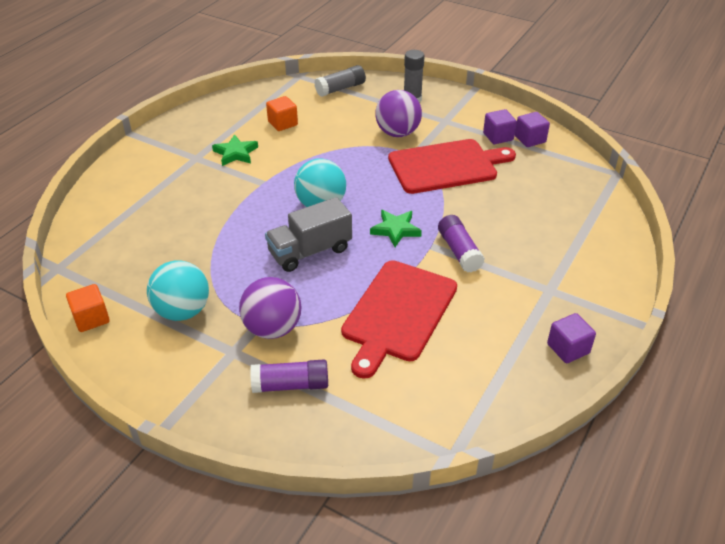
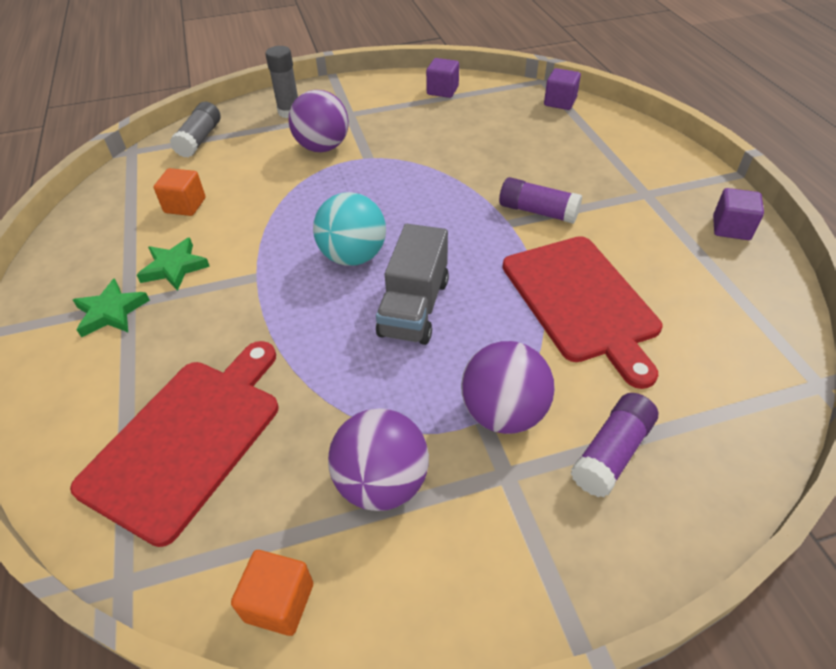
camera: 45 degrees left, 5 degrees up
(182, 311) = (382, 483): turquoise ball -> purple ball
(395, 230) = (458, 230): green star -> green star (111, 312)
(446, 166) = (411, 149): red cutting board -> red cutting board (187, 439)
(498, 137) = (414, 102): purple cube -> purple cube (560, 102)

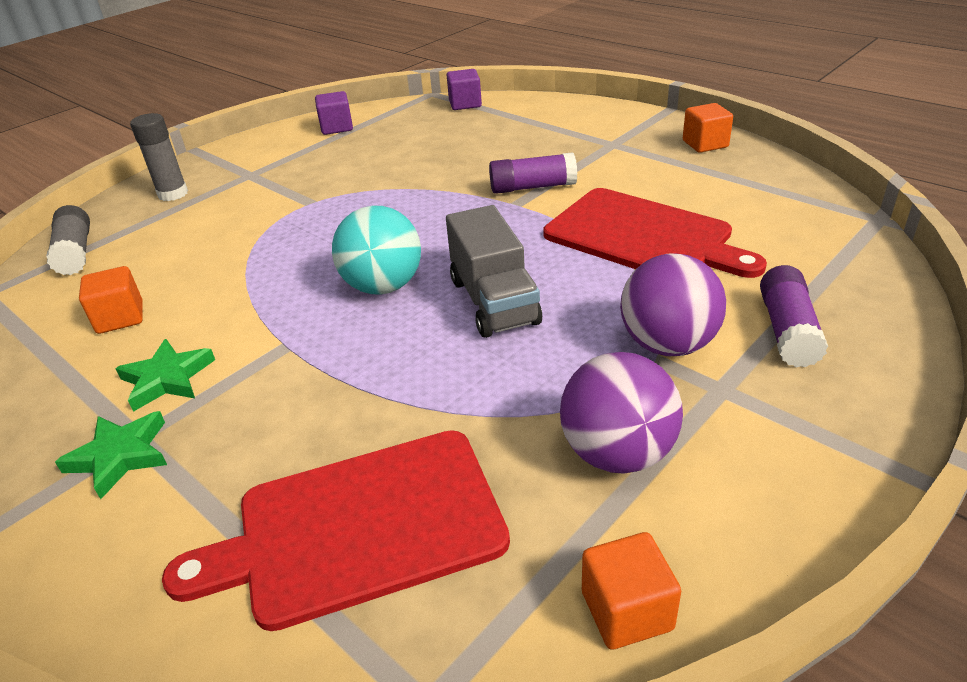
camera: 30 degrees left, 10 degrees down
(187, 439) = (359, 527): red cutting board -> red cutting board turned 105 degrees counterclockwise
(322, 147) = (248, 211): purple ball -> none
(731, 228) = (705, 144): purple cube -> orange cube

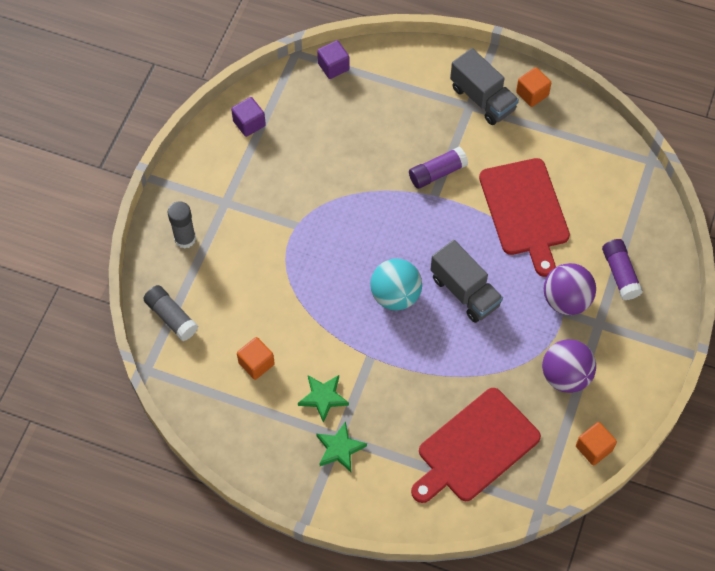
camera: 25 degrees left, 25 degrees up
(633, 140) = (482, 99): none -> grey truck
(643, 236) = (525, 211): red cutting board -> red cutting board turned 60 degrees clockwise

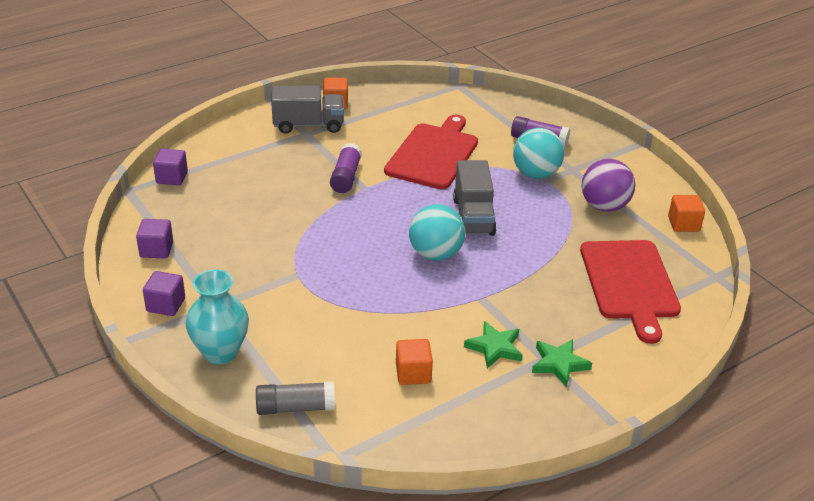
camera: 55 degrees left, 25 degrees down
(185, 239) = (220, 352): grey glue stick -> turquoise vase
(201, 173) = (166, 305): none -> purple cube
(465, 291) = (473, 217): grey truck -> grey truck turned 90 degrees clockwise
(525, 211) = (433, 154): red cutting board -> red cutting board turned 90 degrees counterclockwise
(566, 300) = (535, 174): purple ball -> turquoise ball

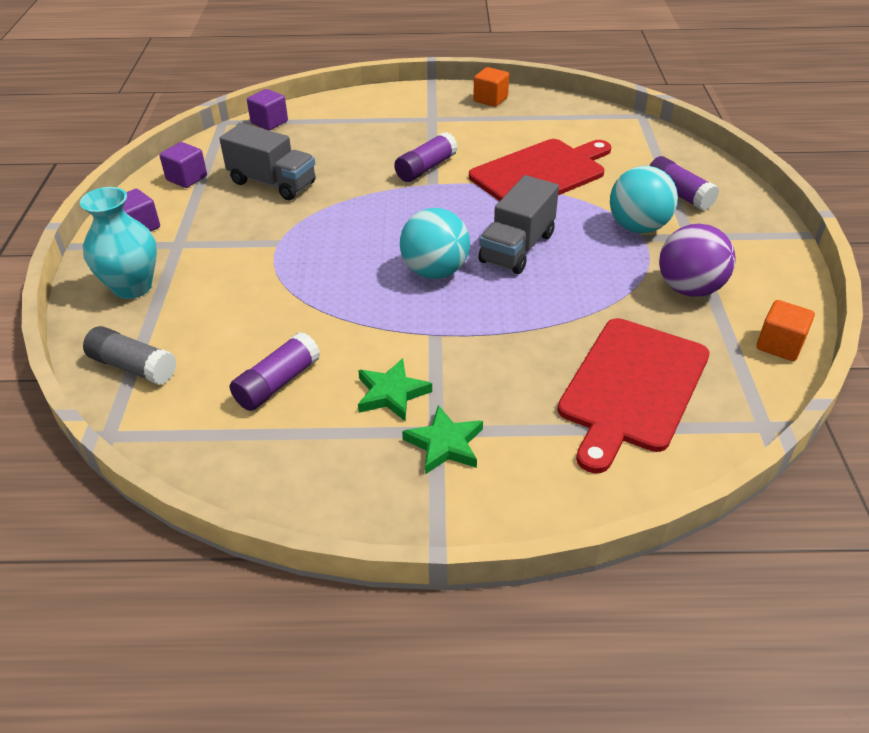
camera: 35 degrees right, 5 degrees up
(308, 125) = (442, 112): grey truck -> grey truck (272, 183)
(413, 373) = (277, 383): orange cube -> purple glue stick

